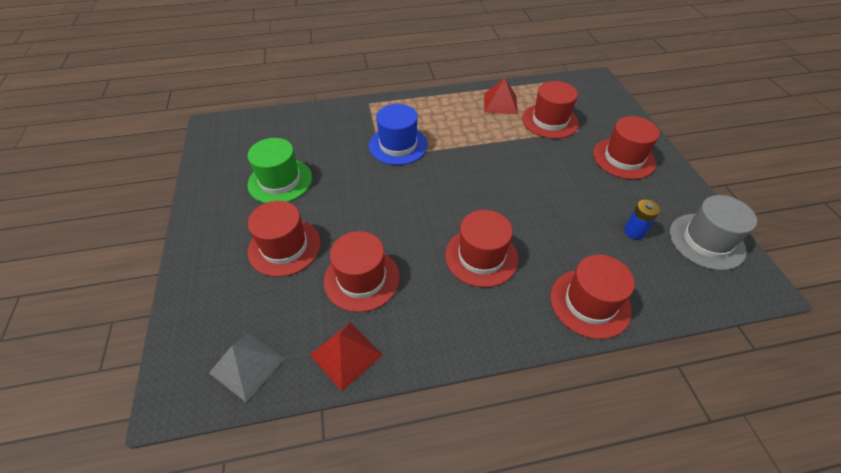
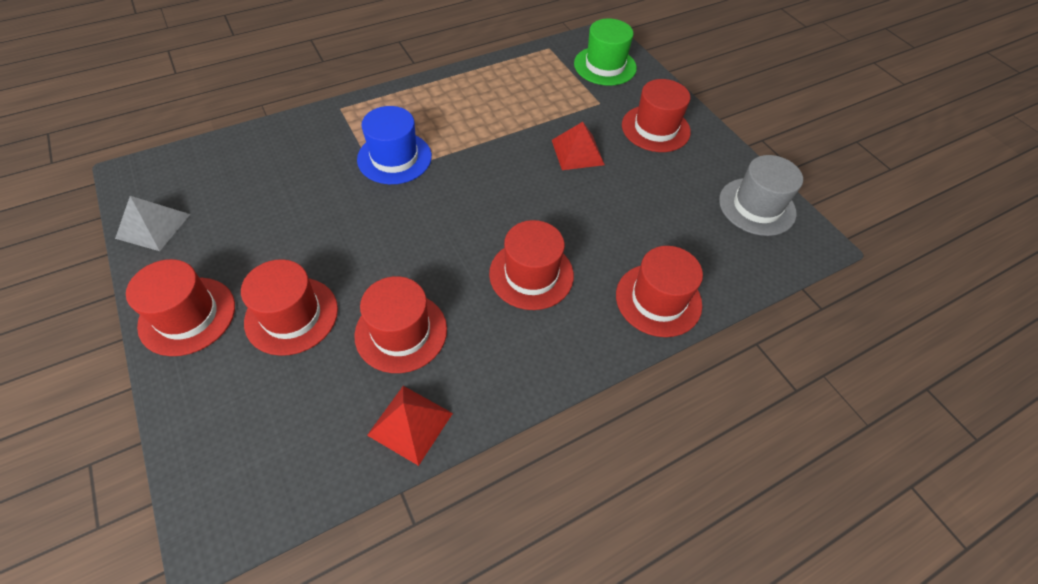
camera: 20 degrees left, 5 degrees up
(247, 365) = (294, 468): grey pyramid -> grey pyramid (153, 226)
(280, 181) = (256, 232): green hat -> green hat (605, 66)
(500, 103) = (503, 83): red pyramid -> red pyramid (577, 152)
(550, 121) = (565, 96): red hat -> red hat (187, 316)
(634, 231) = (684, 211): blue battery -> none

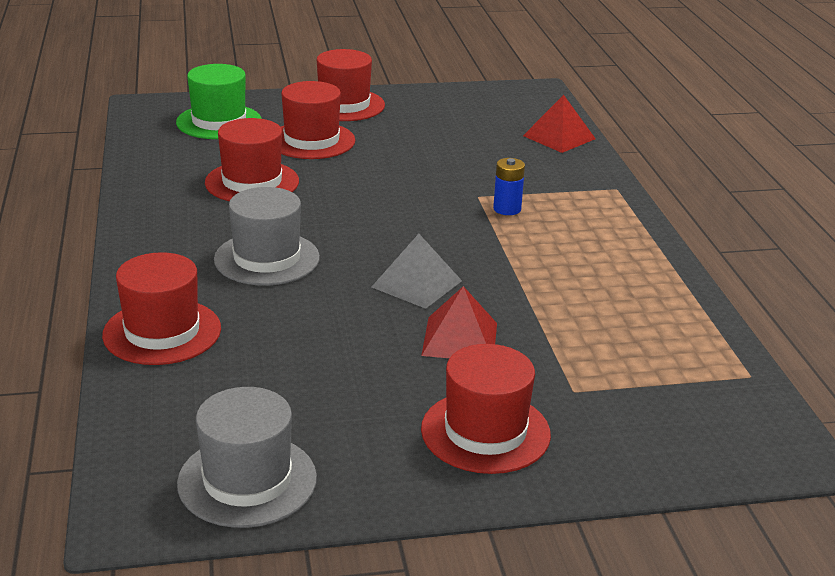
camera: 110 degrees right, 25 degrees down
(153, 226) = (460, 96): grey pyramid -> grey pyramid (416, 283)
(394, 158) = (507, 209): blue hat -> blue battery
(410, 424) = (155, 174): red pyramid -> red pyramid (559, 137)
(531, 274) = (267, 258): red hat -> grey hat
(605, 66) = (685, 426): green hat -> green hat (219, 122)

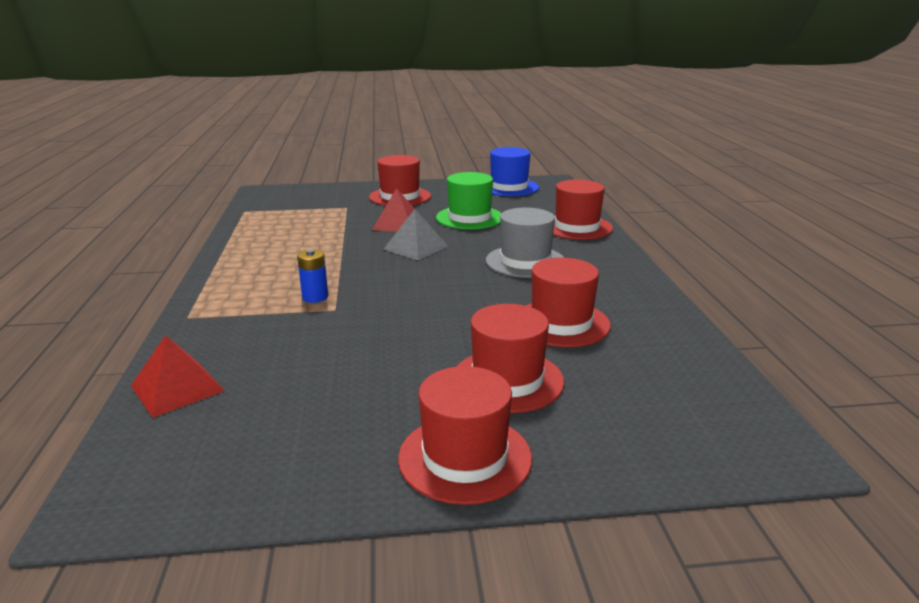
camera: 175 degrees left, 5 degrees down
(219, 122) = (645, 415): green hat -> green hat (469, 218)
(247, 480) = (509, 187): grey hat -> blue hat

